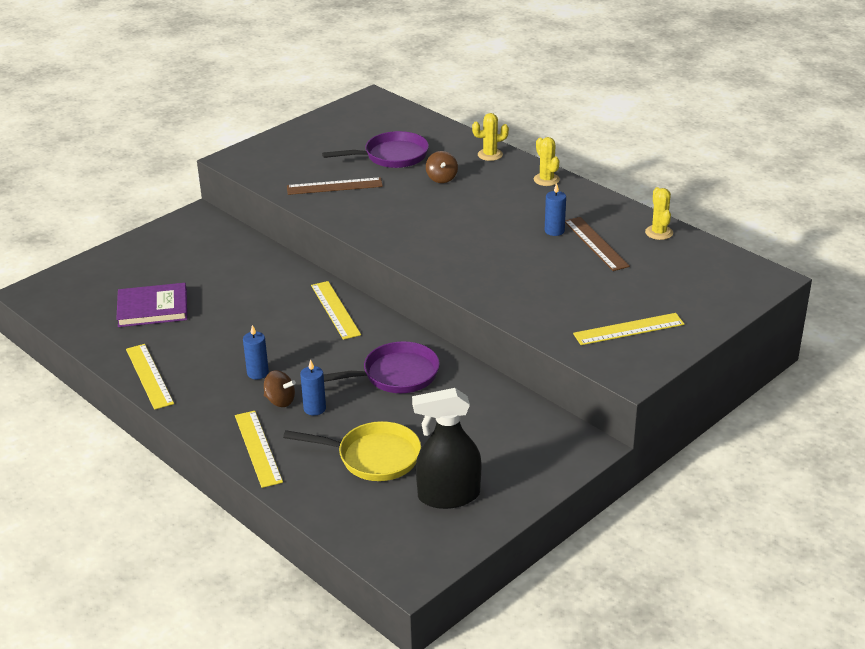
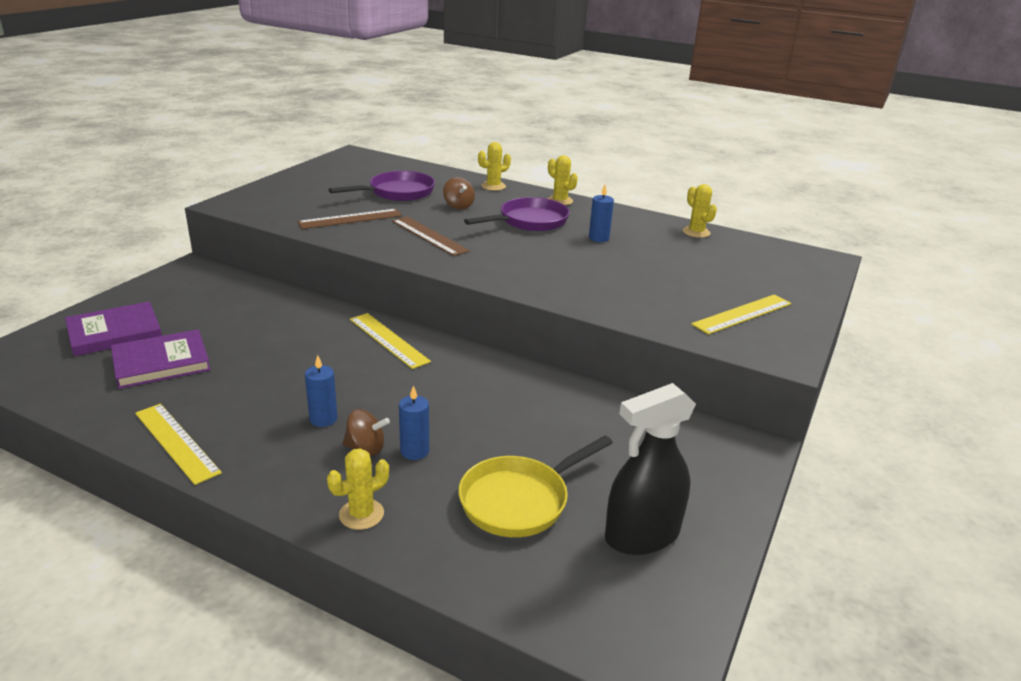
camera: 20 degrees left, 5 degrees down
(123, 276) = (114, 332): none -> purple book
(258, 448) = (361, 514): yellow ruler -> yellow cactus
(373, 457) = (519, 500): yellow pan -> yellow pan turned 150 degrees clockwise
(395, 375) = (493, 399): purple pan -> purple pan (529, 221)
(595, 243) = (646, 245): brown ruler -> brown ruler (429, 236)

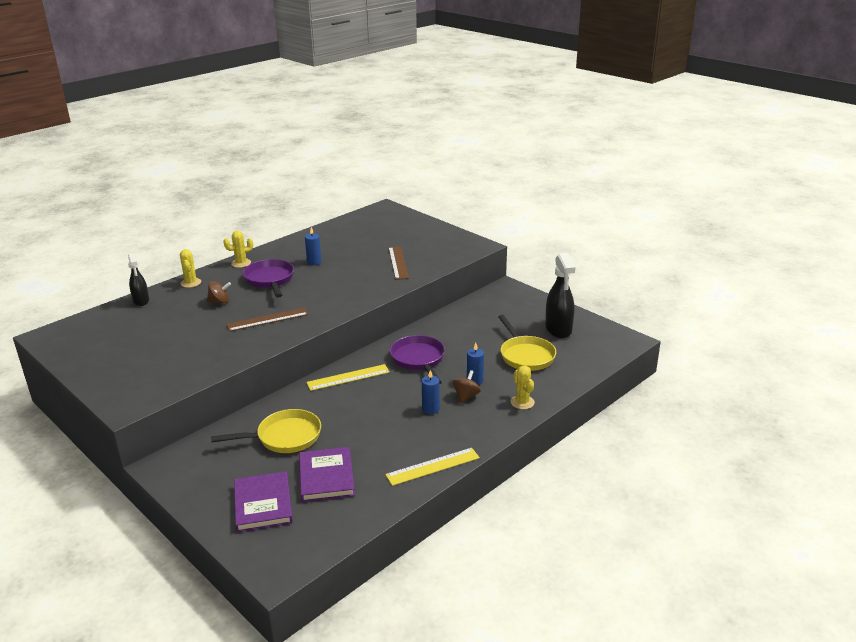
camera: 70 degrees left, 0 degrees up
(246, 321) = (284, 437): none -> yellow pan
(350, 219) = (210, 348): brown ruler -> brown ruler (398, 262)
(397, 192) = (169, 323): purple pan -> purple pan (418, 360)
(439, 173) = (141, 301): none -> black spray bottle
(696, 232) = (326, 231): yellow cactus -> none
(742, 314) = (434, 244): yellow ruler -> none

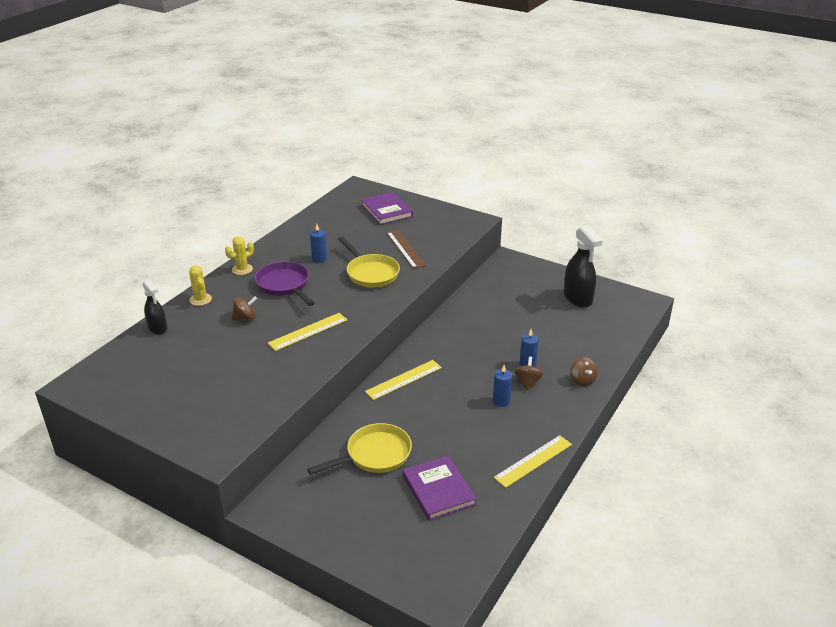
camera: 15 degrees left, 5 degrees up
(263, 504) = (391, 530): purple book -> purple book (386, 211)
(267, 319) = (308, 331): brown ruler -> yellow ruler
(418, 360) = (463, 350): purple pan -> none
(522, 402) = (582, 380): yellow cactus -> brown spinning top
(525, 355) = (561, 330): yellow pan -> yellow pan (371, 273)

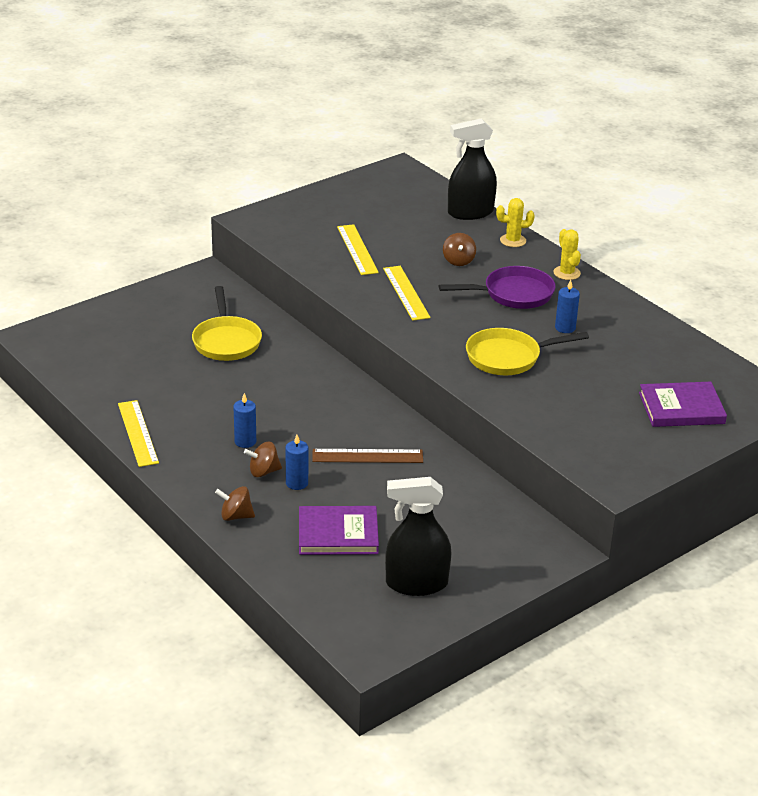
camera: 110 degrees right, 0 degrees up
(157, 328) = (470, 212): black spray bottle -> black spray bottle, size x1.63
(404, 380) = (331, 386): yellow ruler -> yellow ruler (357, 249)
(405, 249) = (557, 398): brown ruler -> brown ruler (367, 456)
(438, 490) = (149, 365): purple book -> purple book (338, 534)
(527, 382) = (263, 472): brown spinning top -> brown spinning top turned 135 degrees clockwise

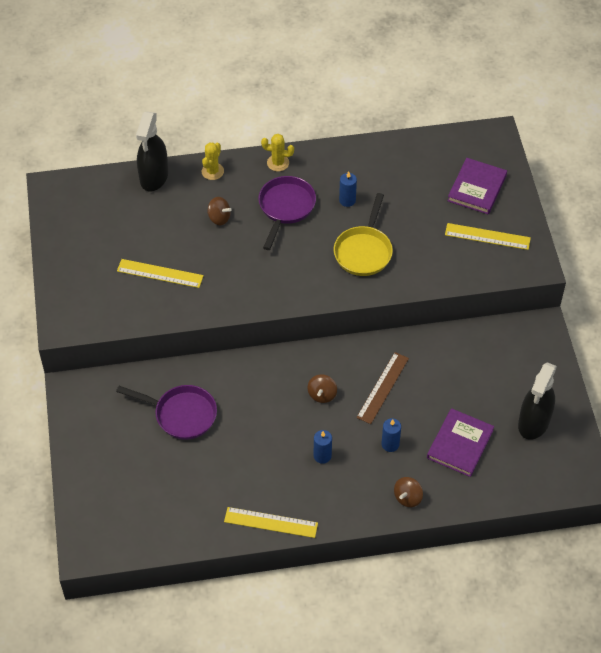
camera: 60 degrees left, 20 degrees up
(226, 341) = (181, 414): yellow pan -> purple pan
(263, 472) = (365, 459): brown spinning top -> brown spinning top (322, 395)
(406, 293) = (242, 271): yellow ruler -> yellow ruler (487, 236)

